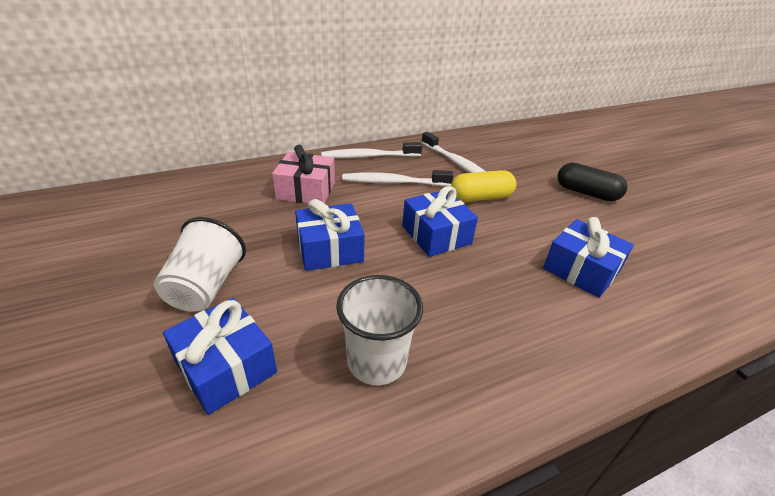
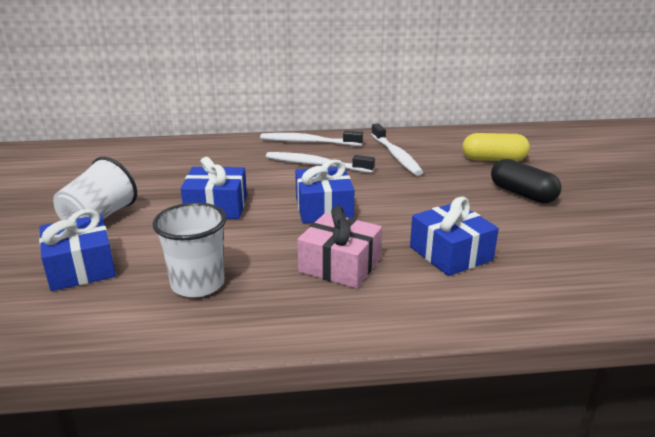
camera: 20 degrees right, 10 degrees down
(306, 191) = (228, 163): pink gift -> pink gift (340, 265)
(481, 198) = (396, 185): yellow capsule -> yellow capsule (494, 159)

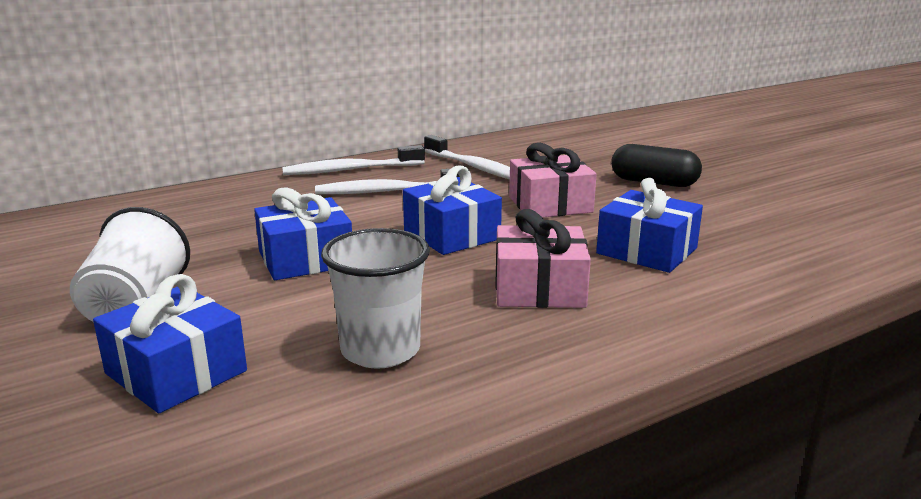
camera: 25 degrees left, 5 degrees down
(418, 198) = (550, 205): none -> pink gift
(494, 159) = (588, 155): yellow capsule -> none

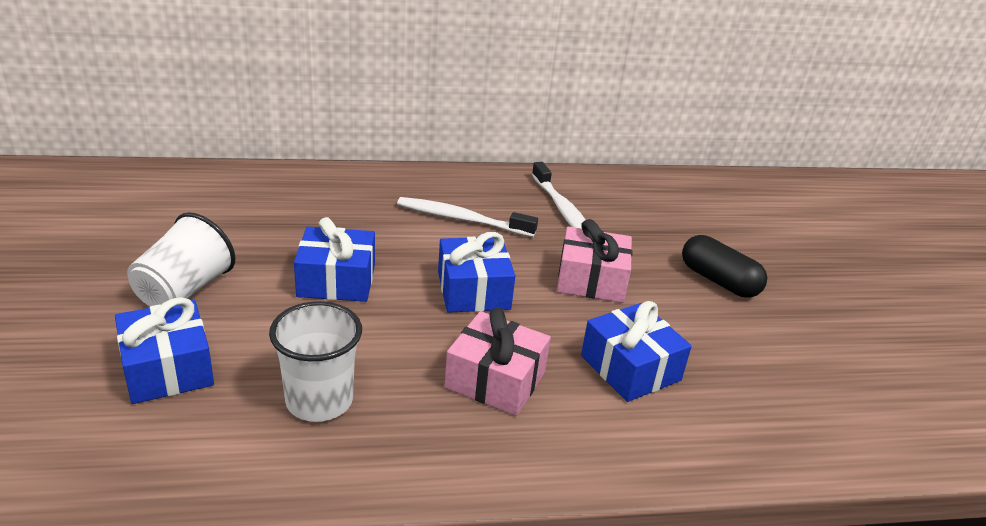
camera: 20 degrees right, 10 degrees up
(351, 170) = (451, 182): white toothbrush -> none

